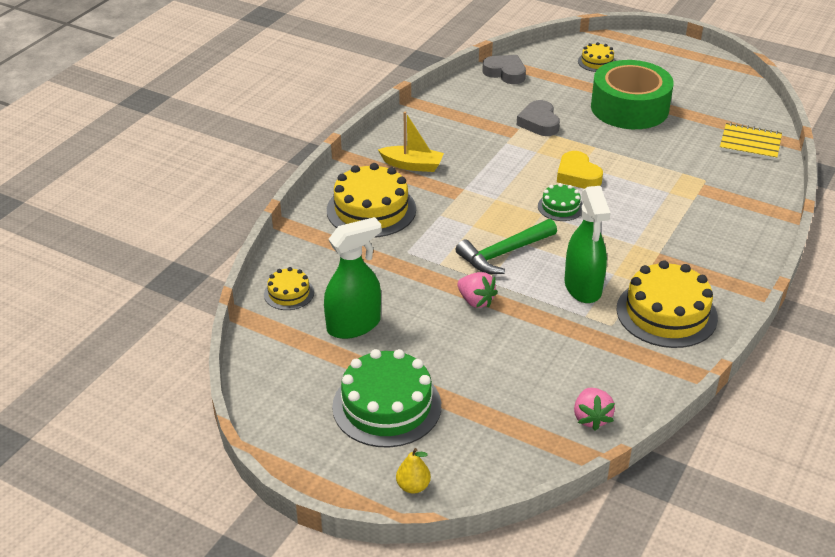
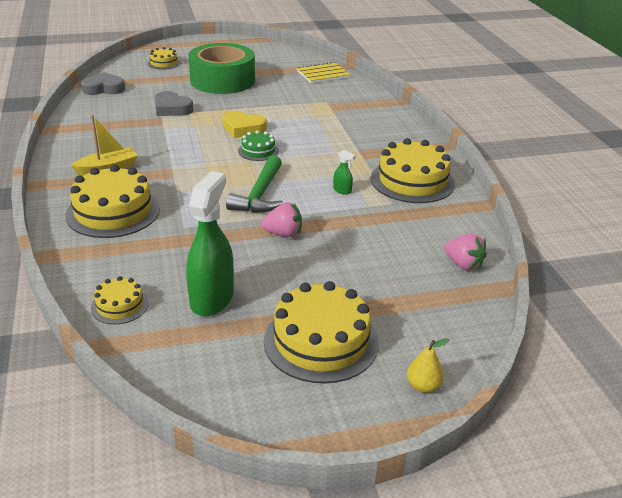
camera: 45 degrees left, 5 degrees down
(387, 406) = (321, 341): green cake -> yellow cake
(583, 287) = (342, 190): green spray bottle -> green spray bottle, size x0.42

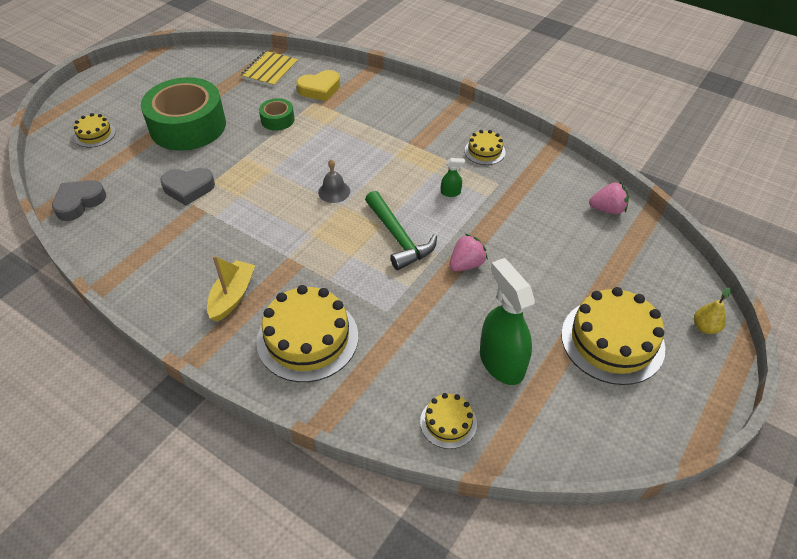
camera: 40 degrees left, 15 degrees up
(243, 128) = (287, 174): yellow heart -> yellow heart (319, 89)
(258, 151) = (334, 191): green cake -> grey bell
(284, 100) = (277, 120): none -> green tape
(412, 181) = (484, 151): yellow cake -> yellow cake, size x0.51

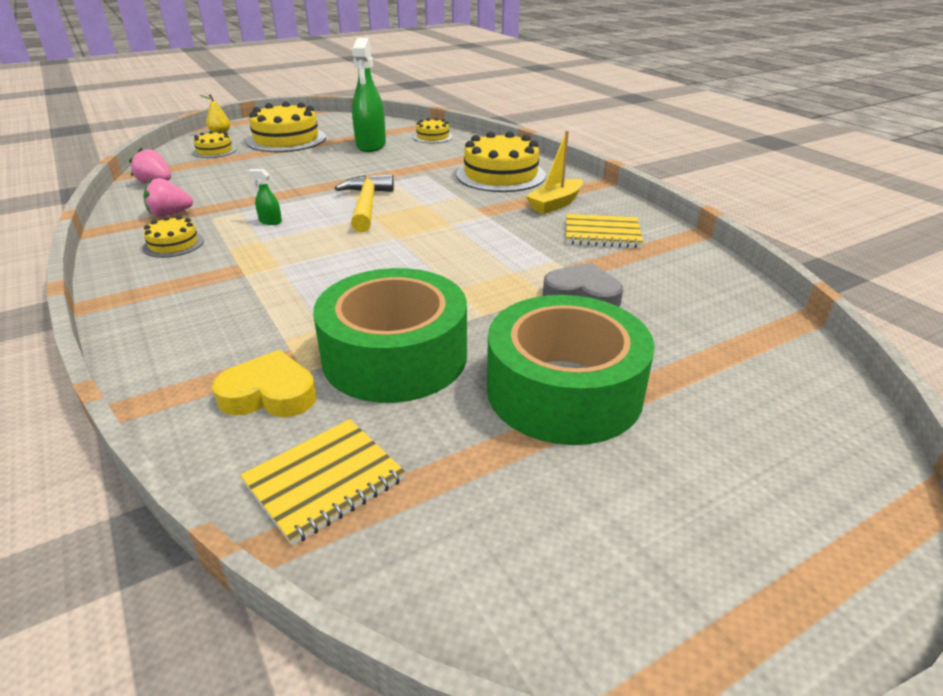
camera: 155 degrees left, 15 degrees down
(79, 202) = (752, 316): grey heart -> none
(95, 134) = (763, 427): yellow cake -> yellow cake (214, 151)
(182, 261) = (602, 233): none -> yellow notebook
(277, 120) = (395, 356): green tape -> green tape, size x2.23
(334, 191) = (394, 250): grey bell -> none
(398, 237) = (366, 205): green hammer -> yellow hammer
(466, 264) = (329, 181): pink strawberry -> pink strawberry (170, 214)

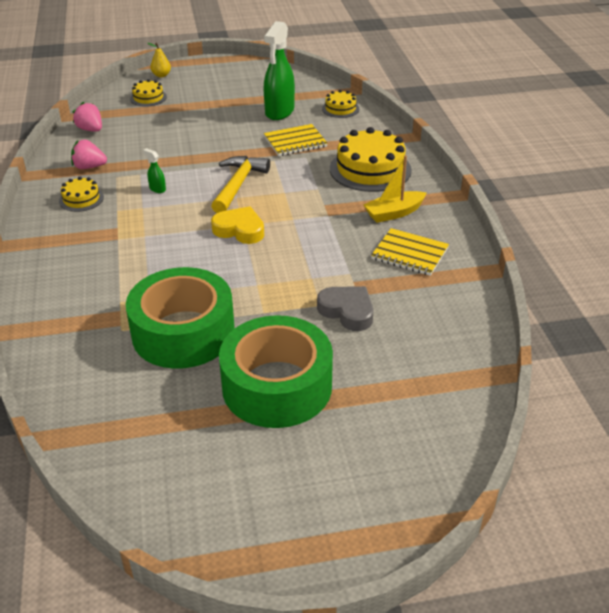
camera: 20 degrees right, 5 degrees up
(269, 394) = (93, 342): yellow heart -> yellow heart (239, 230)
(286, 139) = (212, 92): yellow cake -> none
(324, 481) = (98, 408): yellow notebook -> yellow notebook (295, 142)

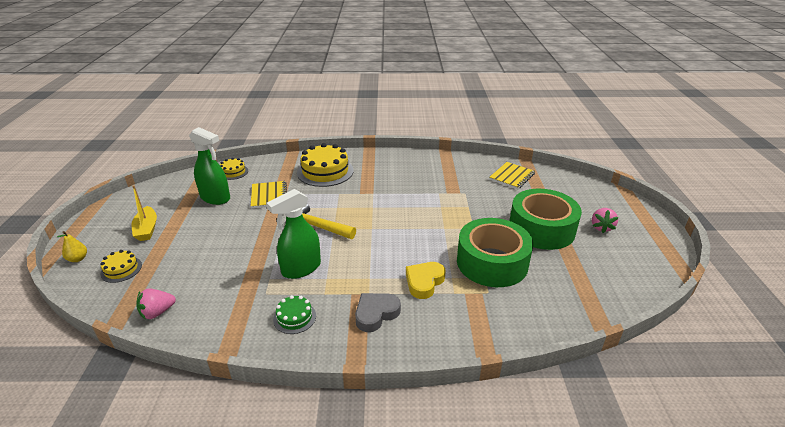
camera: 80 degrees left, 5 degrees down
(81, 199) = (294, 317): yellow cake -> green cake
(89, 167) = (237, 312): pink strawberry -> pink strawberry (601, 227)
(157, 189) = (301, 268): green spray bottle -> green spray bottle, size x2.39
(239, 230) = (378, 230): yellow heart -> yellow heart (424, 282)
(347, 311) = (475, 198): grey heart -> grey heart (376, 314)
(394, 213) = (380, 170): yellow boat -> yellow boat (147, 229)
(409, 254) = (424, 171): yellow notebook -> yellow notebook (512, 176)

